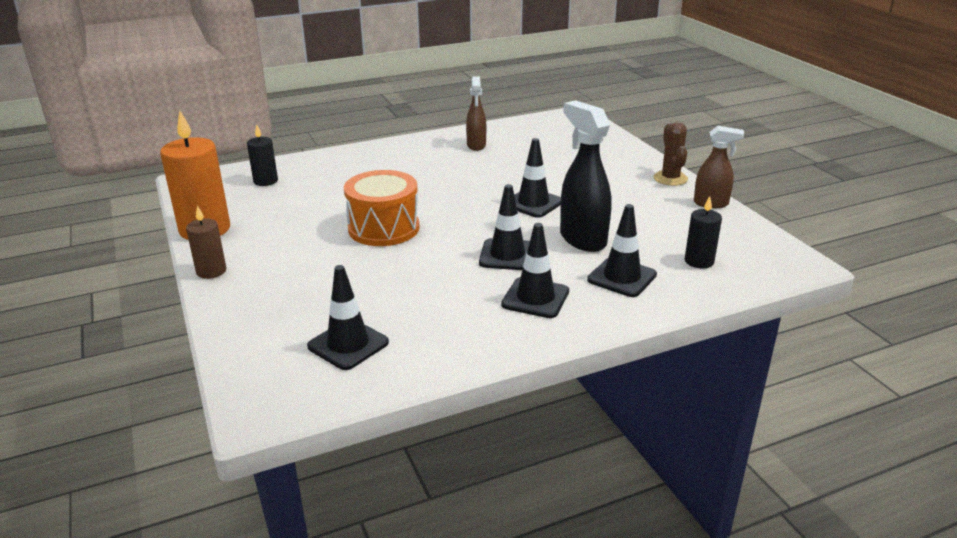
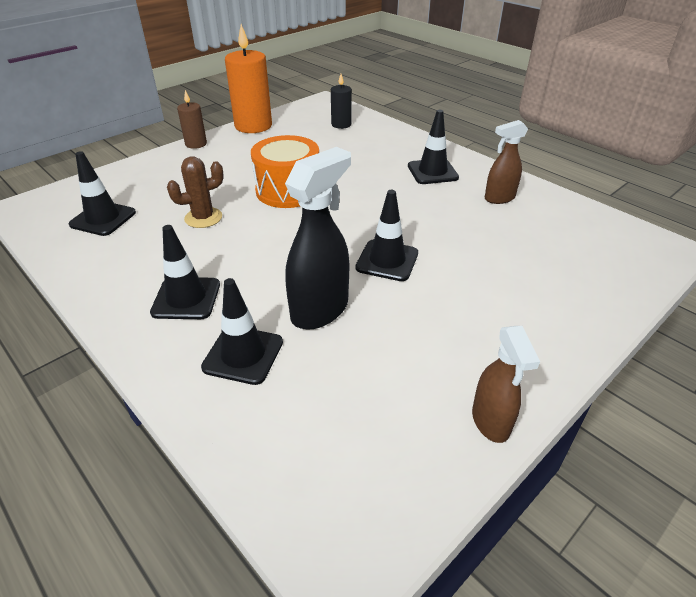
camera: 70 degrees right, 10 degrees up
(507, 255) = (265, 265): black traffic cone -> black traffic cone (432, 172)
(670, 178) = (542, 366): brown cactus -> brown cactus (203, 218)
(699, 261) = (306, 424): black candle -> none

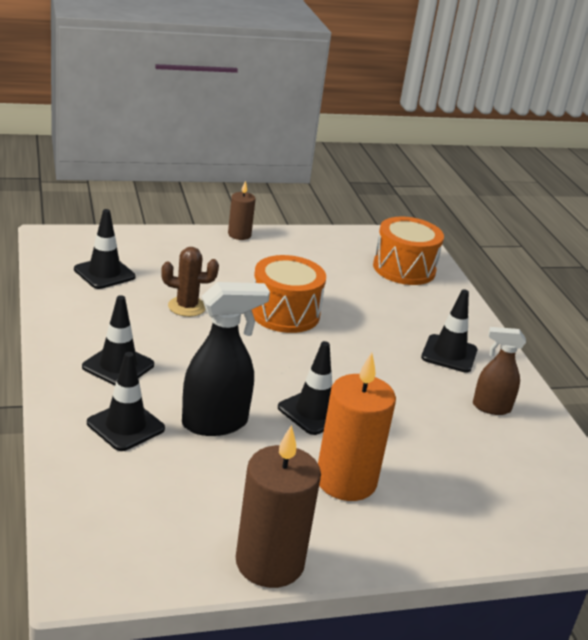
camera: 25 degrees right, 10 degrees down
(253, 126) = (311, 236): orange candle -> orange candle (346, 481)
(341, 124) = (404, 269): black candle -> orange drum
(490, 422) = (269, 563): brown spray bottle -> brown candle

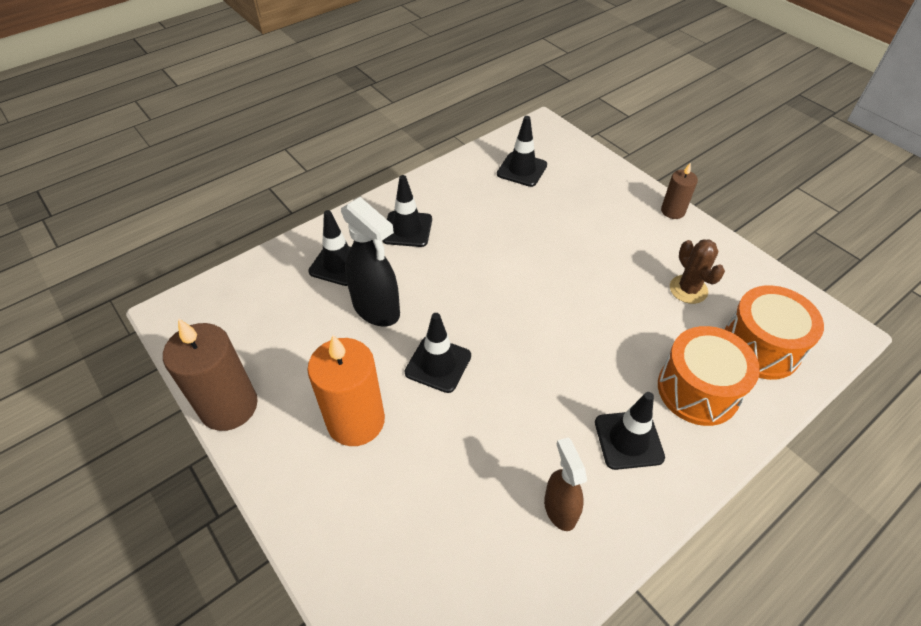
camera: 70 degrees right, 20 degrees up
(187, 307) = (521, 229): brown cactus -> brown cactus (688, 289)
(284, 313) = (573, 289): orange drum -> orange drum (698, 390)

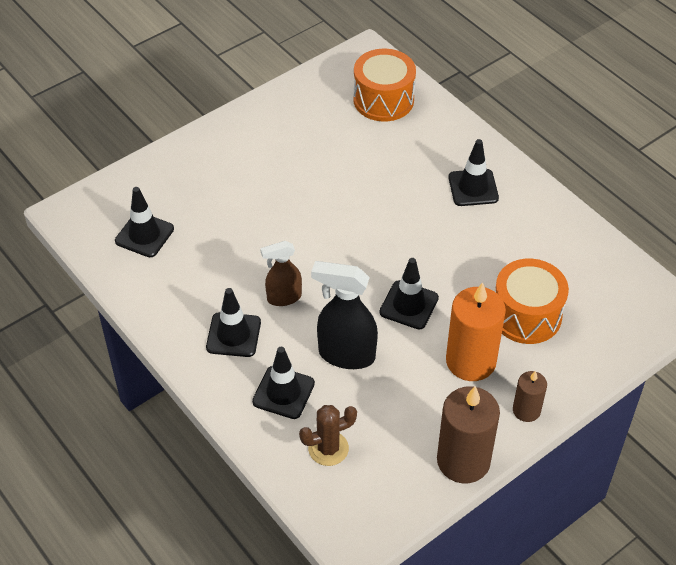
camera: 90 degrees left, 0 degrees up
(376, 309) = (346, 355): black spray bottle -> black spray bottle turned 120 degrees counterclockwise
(560, 509) = (532, 232): brown spray bottle -> brown spray bottle (283, 298)
(673, 211) = (221, 125): brown candle -> brown candle (526, 410)
(688, 289) = (322, 131): brown cactus -> brown cactus (328, 448)
(698, 390) = (426, 142): orange drum -> orange drum (526, 315)

